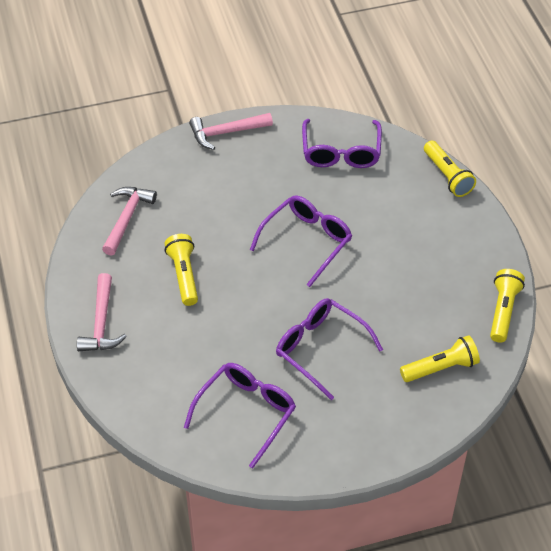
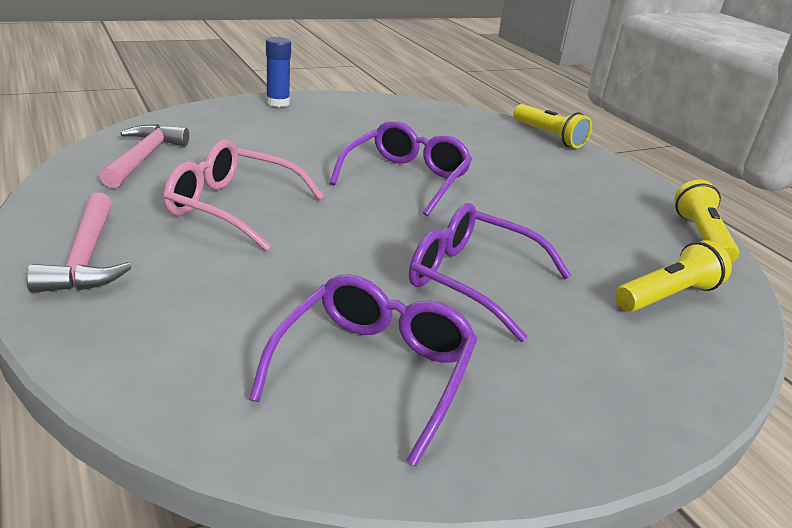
camera: 15 degrees left, 20 degrees down
(184, 275) = (233, 207): yellow flashlight -> pink glasses
(226, 132) = (278, 103): pink hammer -> blue glue stick
(341, 152) = (419, 119): purple glasses -> none

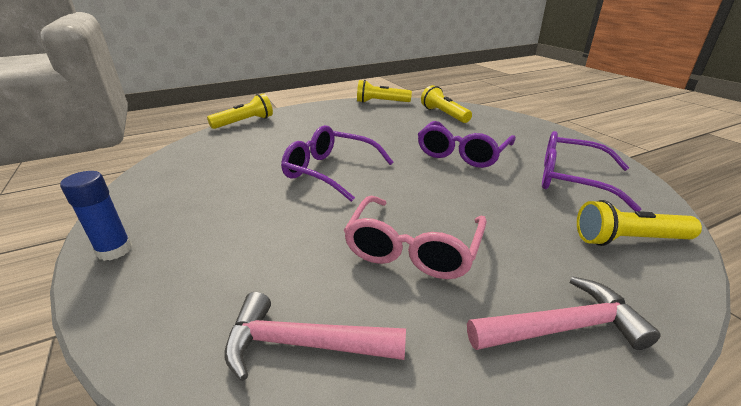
camera: 85 degrees left, 0 degrees up
(188, 359) = (628, 240): none -> yellow flashlight

